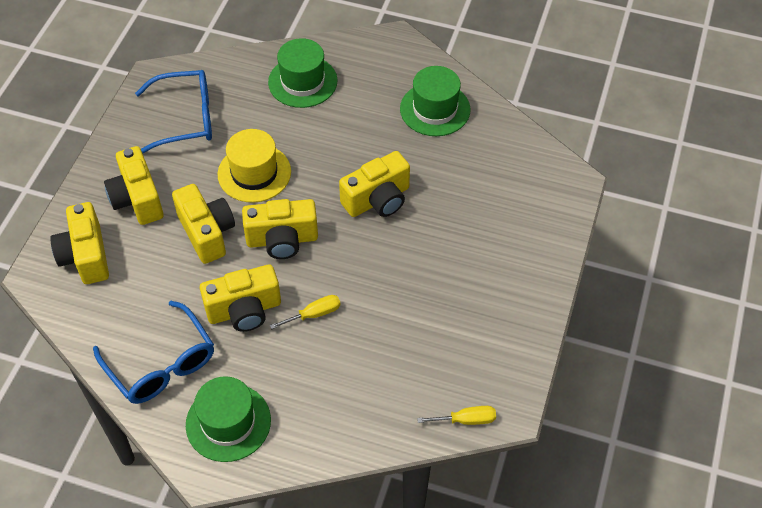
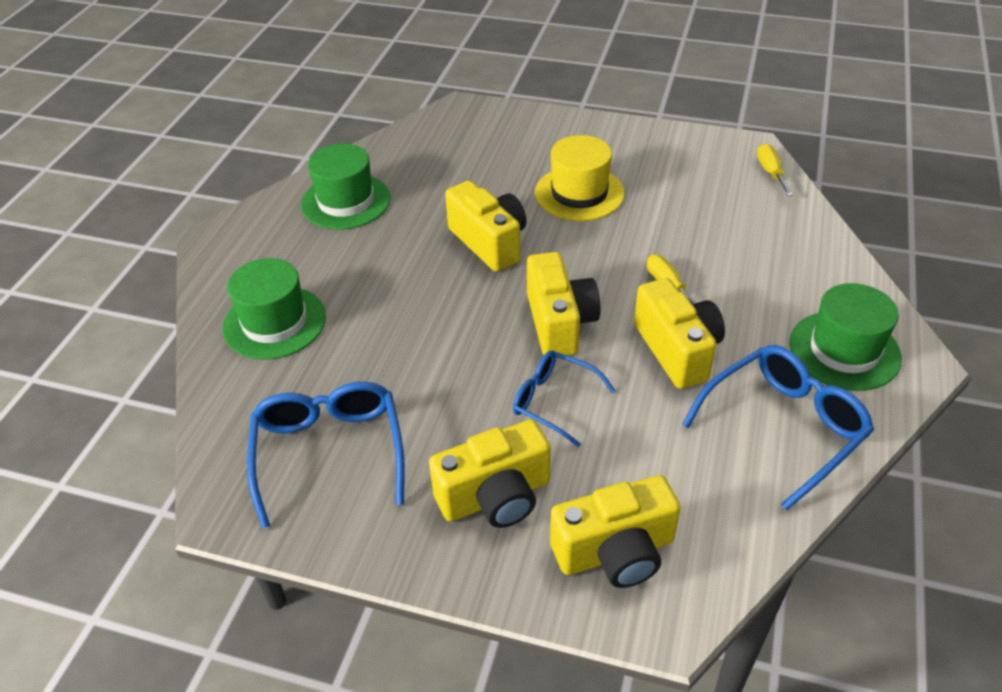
camera: 90 degrees left, 10 degrees down
(207, 233) = (555, 402): yellow camera -> blue glasses
(254, 173) = (444, 360): yellow hat -> yellow hat (579, 193)

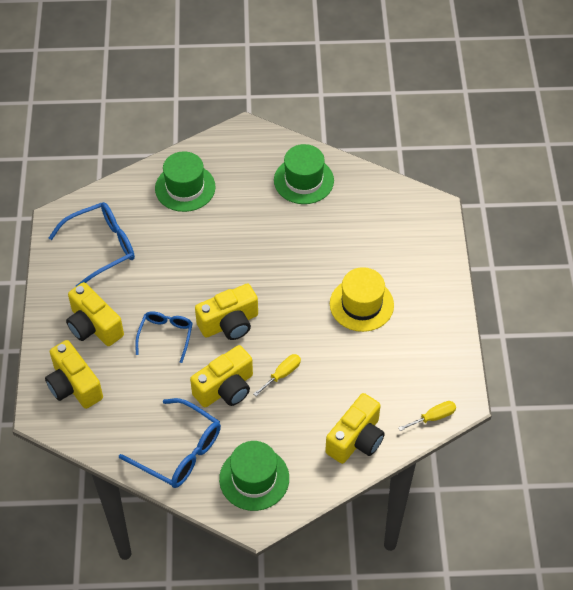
camera: 70 degrees right, 10 degrees up
(489, 242) = (291, 268): yellow camera -> yellow camera (356, 439)

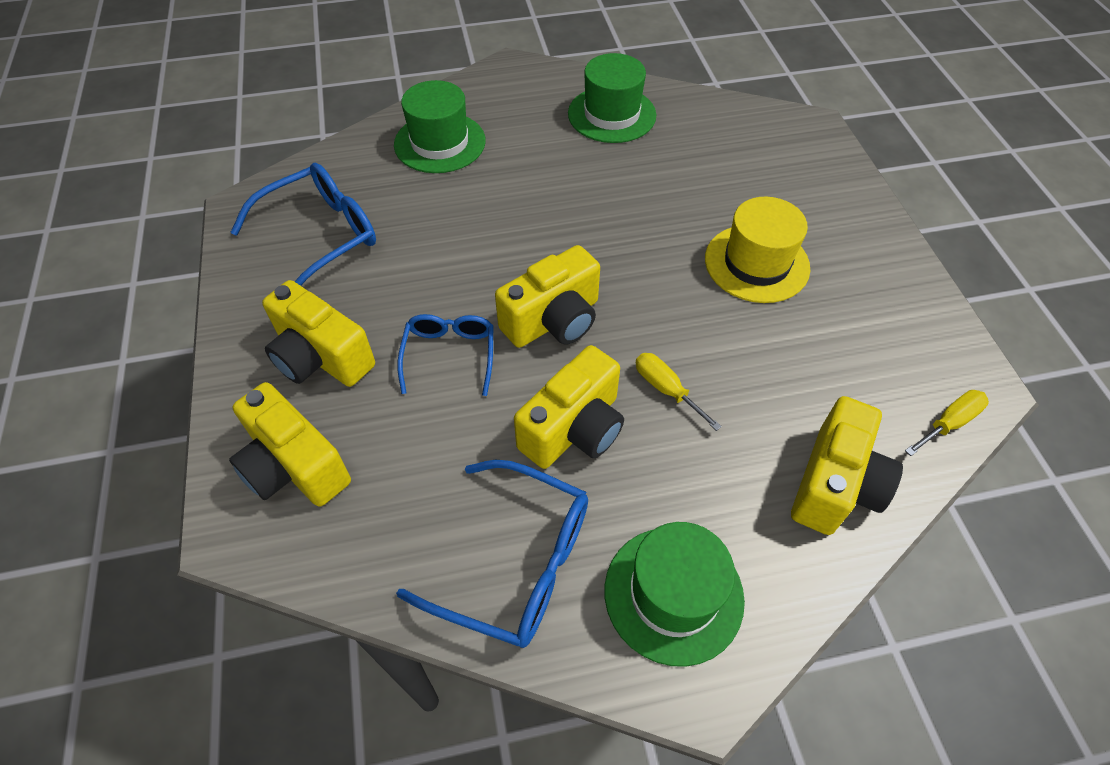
camera: 10 degrees left, 0 degrees up
(282, 374) = (666, 389): yellow screwdriver -> yellow screwdriver turned 75 degrees counterclockwise

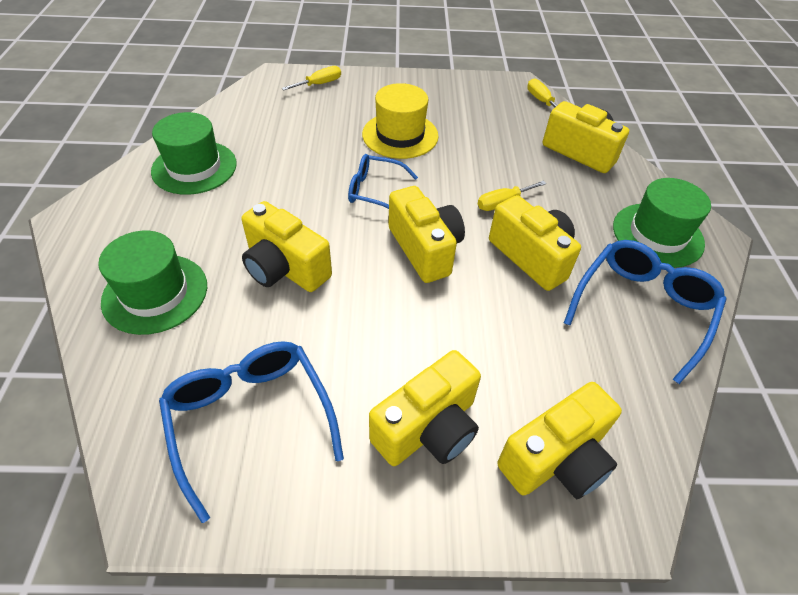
camera: 80 degrees left, 5 degrees down
(449, 356) = (448, 323): blue glasses -> blue glasses (376, 191)
(491, 215) = (285, 268): none -> yellow camera
(821, 167) = (319, 84): none -> yellow screwdriver

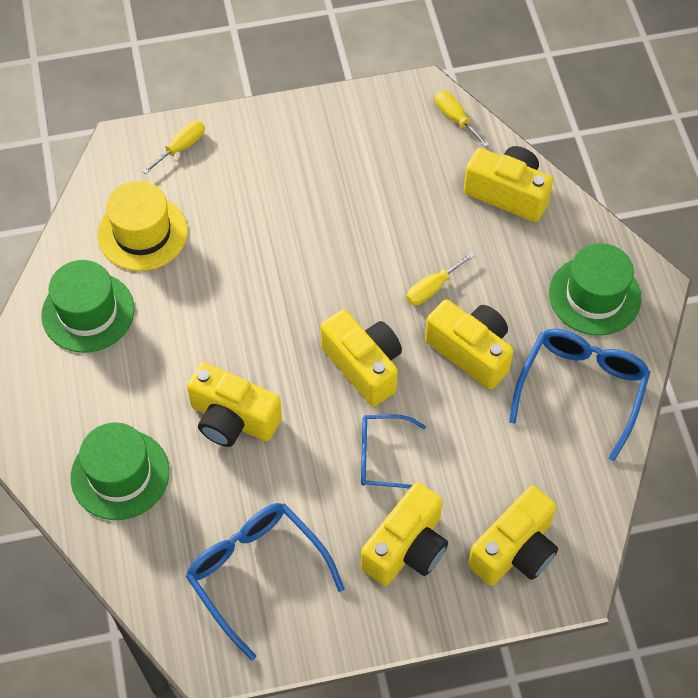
camera: 10 degrees left, 10 degrees up
(376, 191) = (295, 302): blue glasses -> blue glasses (384, 457)
(400, 135) = (300, 212): yellow hat -> yellow hat (142, 233)

